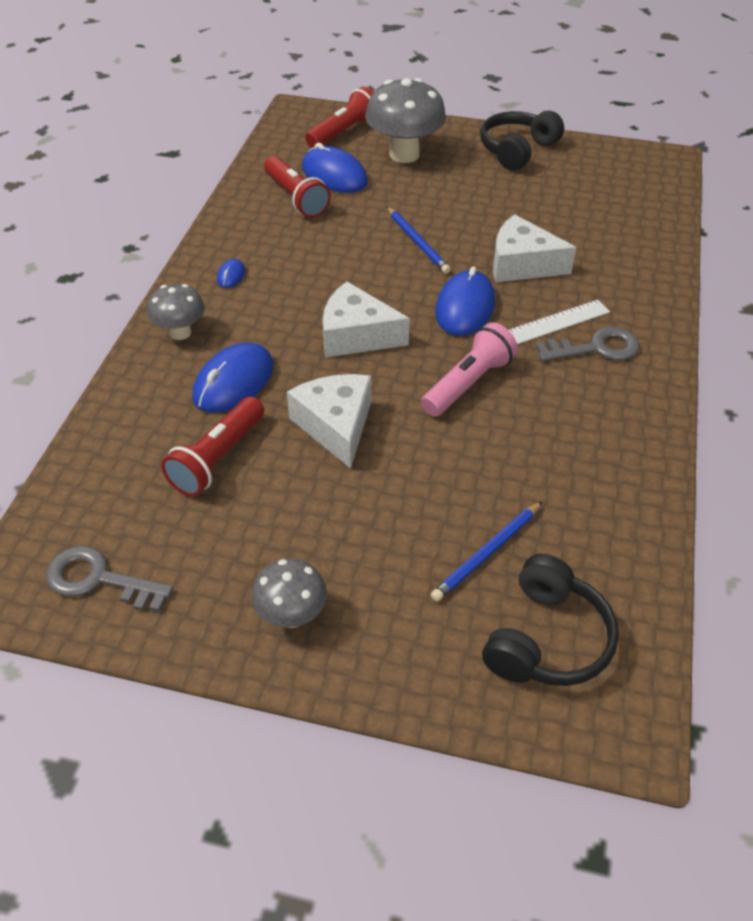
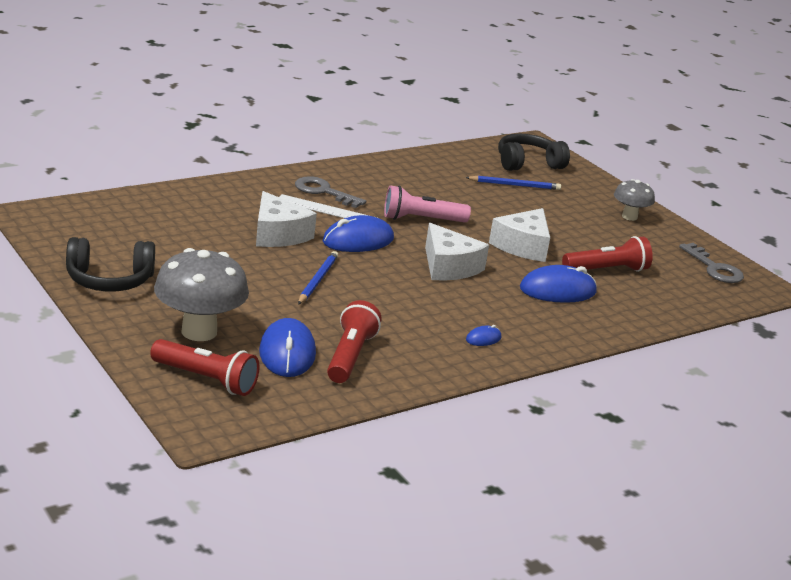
camera: 140 degrees left, 20 degrees down
(180, 332) = (563, 329): grey mushroom -> none
(344, 132) = (206, 380): red flashlight -> red flashlight turned 150 degrees counterclockwise

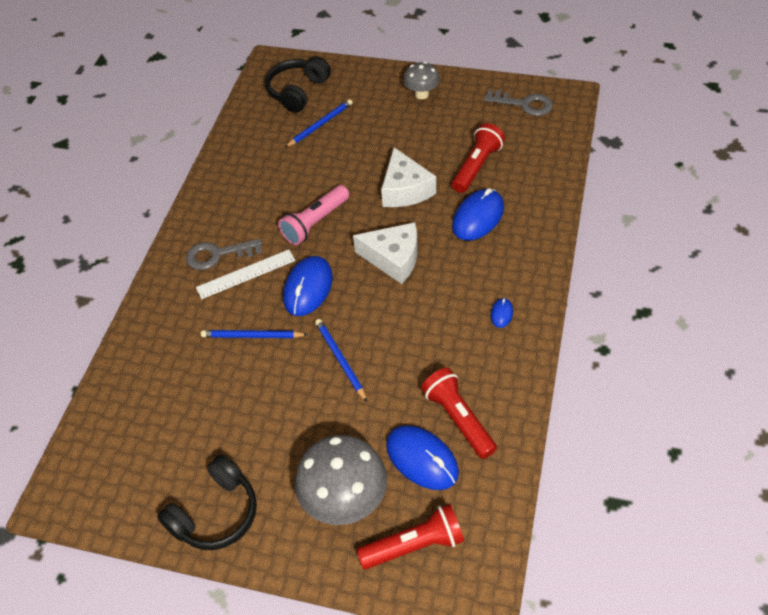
camera: 35 degrees left, 25 degrees up
(278, 234) = (252, 336): white cheese -> blue pencil

